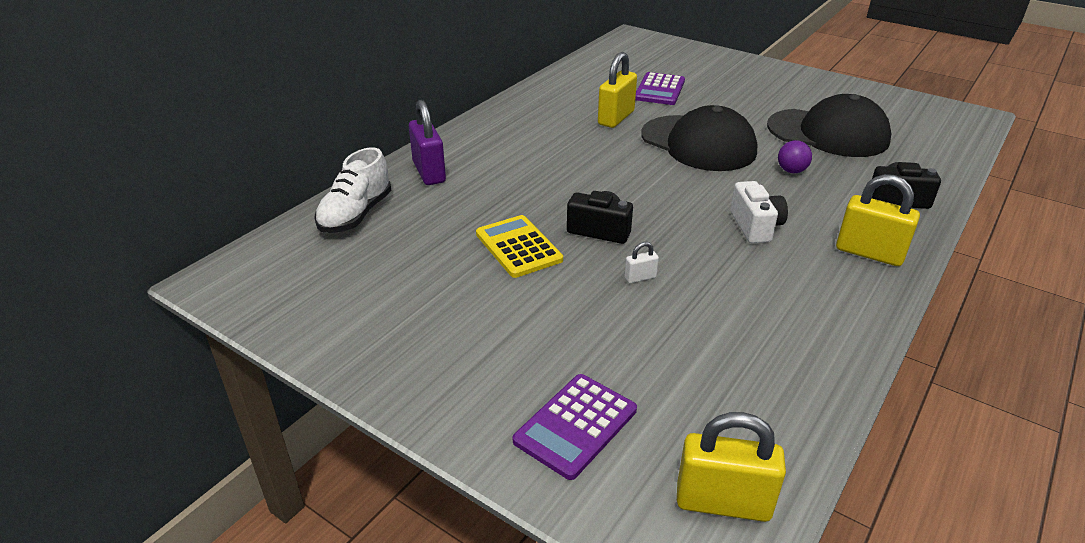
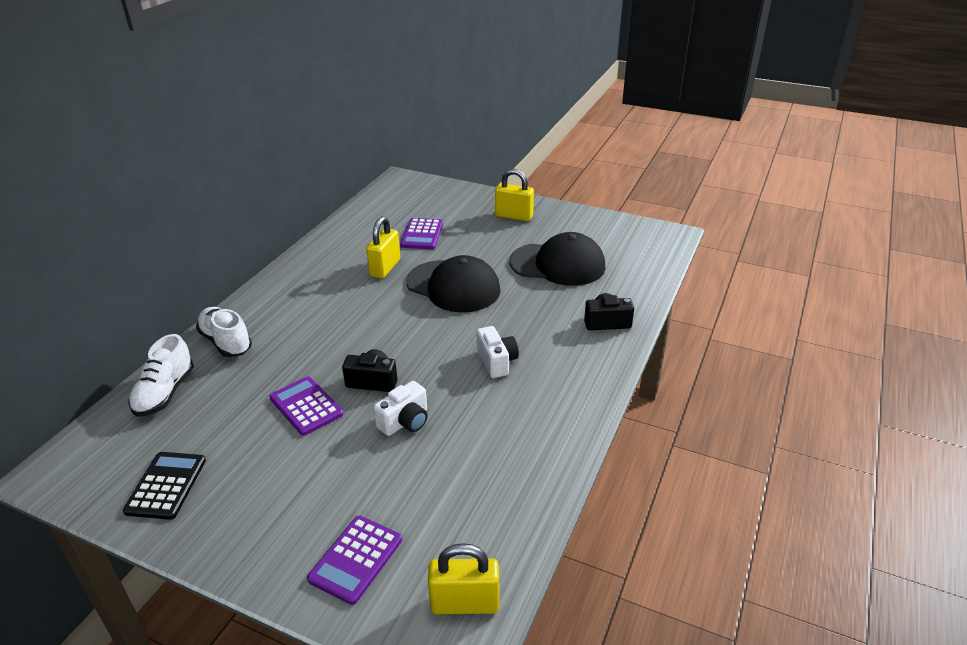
camera: 10 degrees left, 0 degrees up
(348, 310) = (166, 485): none -> black calculator
(429, 172) = (226, 342): purple padlock -> white shoe
(518, 247) = (306, 406): yellow calculator -> purple calculator
(640, 277) = (405, 421): white padlock -> white camera
(791, 171) = (527, 305): purple ball -> none
(869, 253) = (582, 375): yellow padlock -> yellow padlock (514, 216)

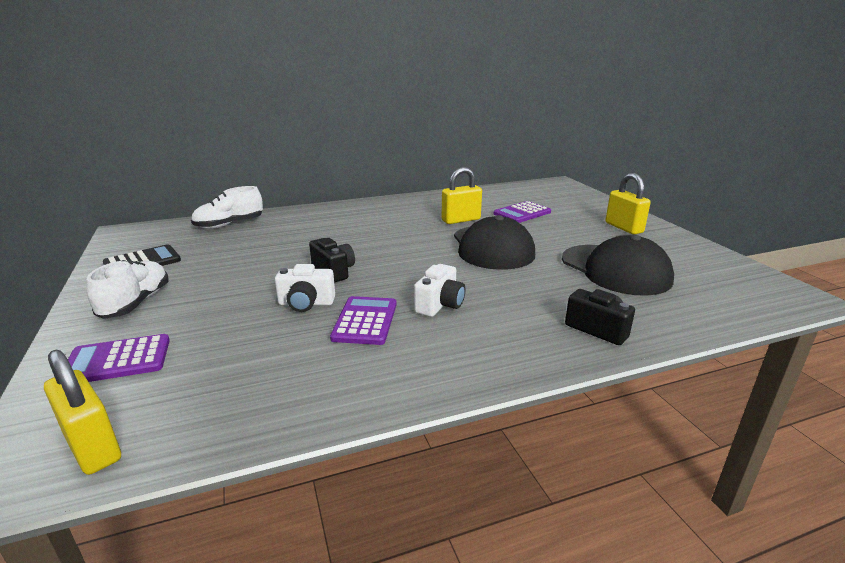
camera: 45 degrees right, 10 degrees down
(226, 342) = (300, 217): white shoe -> white shoe (136, 303)
(306, 406) = (273, 264): purple calculator -> purple calculator (365, 321)

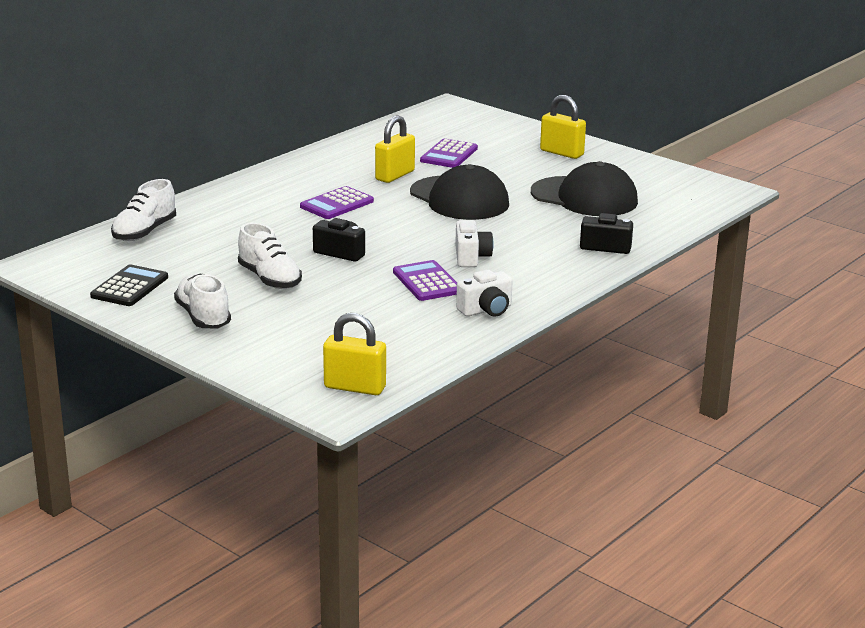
camera: 30 degrees left, 0 degrees up
(117, 360) = (275, 351): purple calculator -> purple calculator (336, 204)
(243, 281) = (269, 279): none -> white shoe
(306, 303) = (359, 282): white camera -> white camera (486, 310)

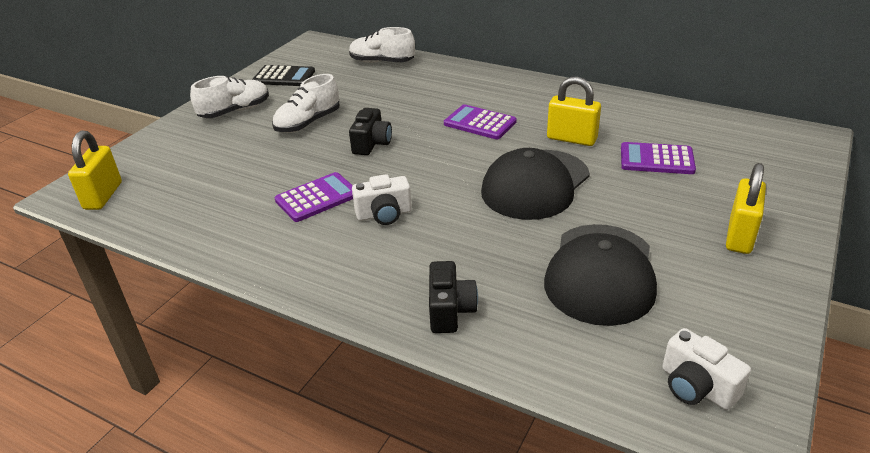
camera: 80 degrees right, 10 degrees up
(486, 310) = (257, 242): white camera -> white camera (696, 387)

